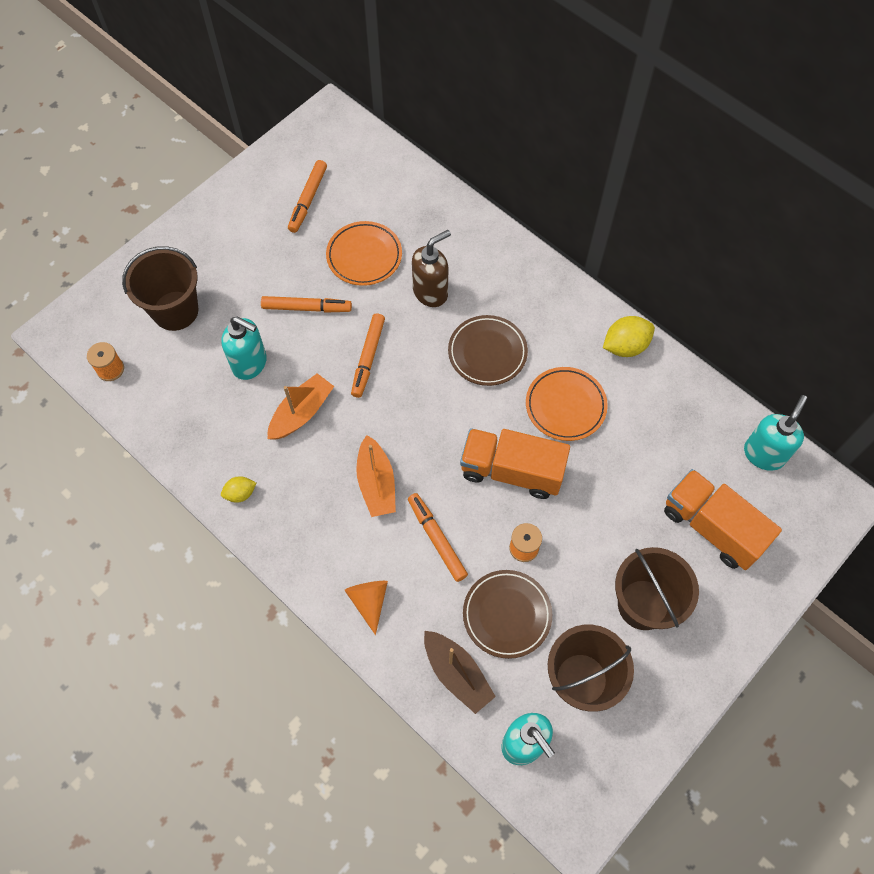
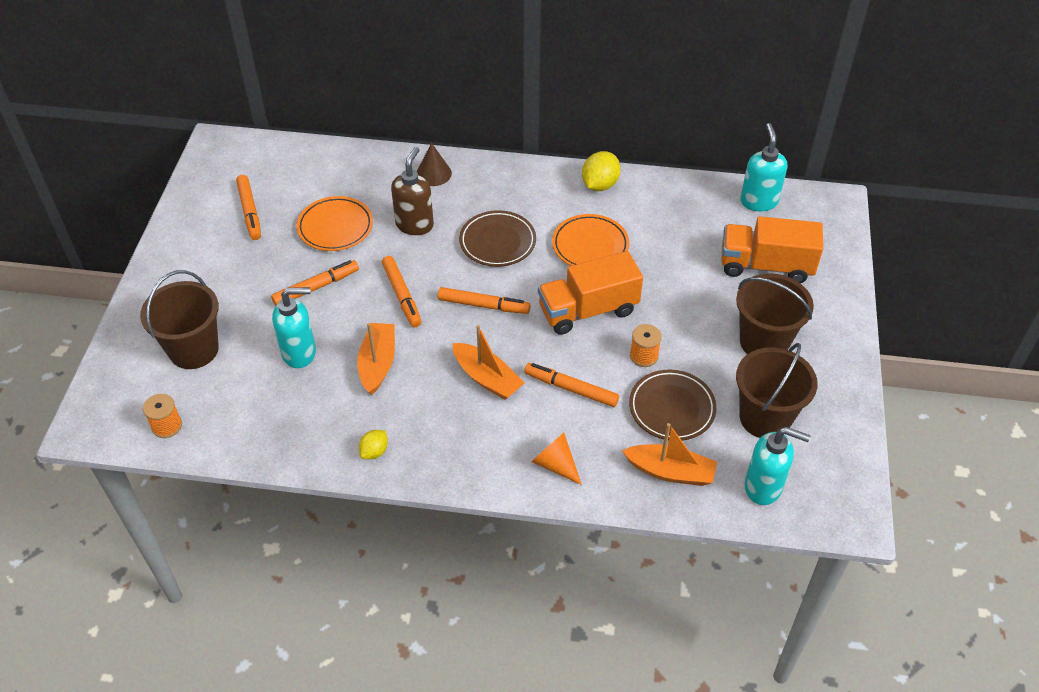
camera: 35 degrees left, 15 degrees down
(427, 410) = (483, 305): none -> orange marker
(457, 674) = (670, 471): brown boat -> orange boat
(486, 248) = (433, 173): none -> brown cone

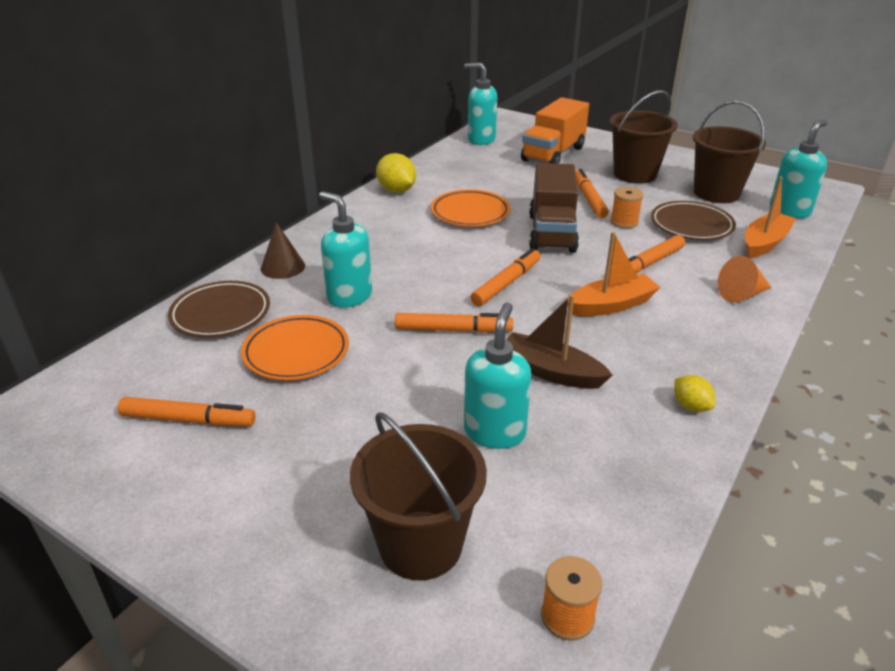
camera: 65 degrees left, 15 degrees down
(316, 287) = (388, 391): orange marker -> orange marker (589, 199)
(378, 364) = (550, 372): orange boat -> brown boat
(415, 224) = (349, 296): brown soap dispenser -> turquoise soap dispenser
(497, 242) = (423, 255): brown plate -> brown plate (221, 314)
(588, 310) = (552, 233): orange truck -> brown truck

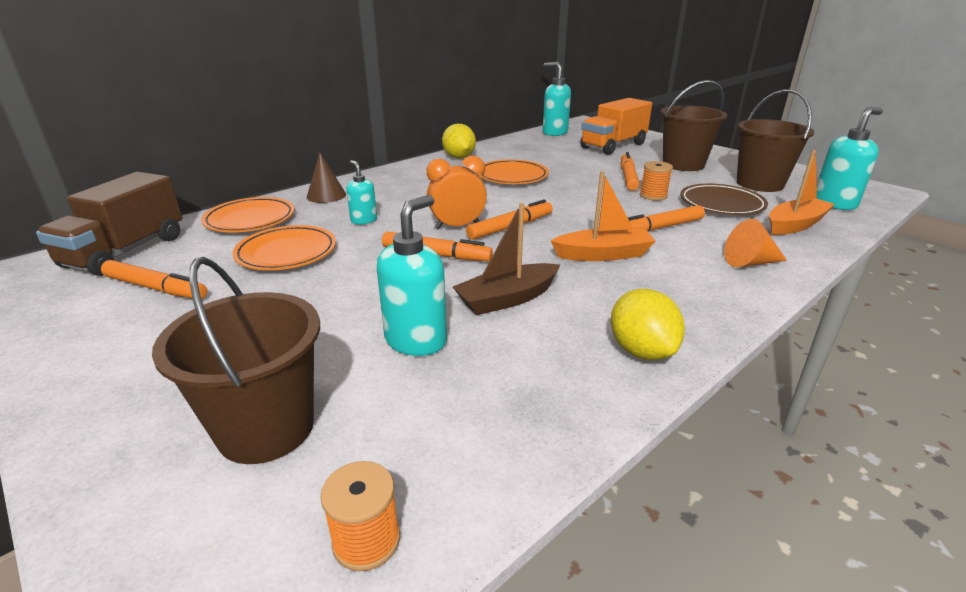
camera: 15 degrees right, 5 degrees down
(221, 314) = (250, 220): brown plate -> orange plate
(349, 296) = (364, 220): turquoise soap dispenser -> turquoise soap dispenser, size x0.60
(452, 290) = (457, 226): none -> orange clock
(550, 372) = (507, 299): brown boat -> brown boat turned 75 degrees counterclockwise
(552, 233) = (577, 196): brown truck -> brown truck (125, 251)
(690, 406) = (641, 351): yellow lemon -> yellow lemon, size x1.67

